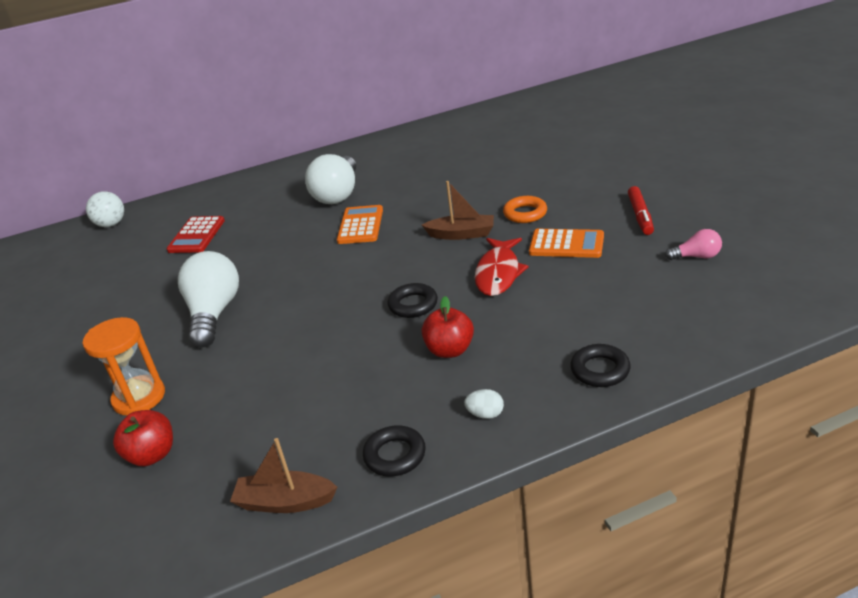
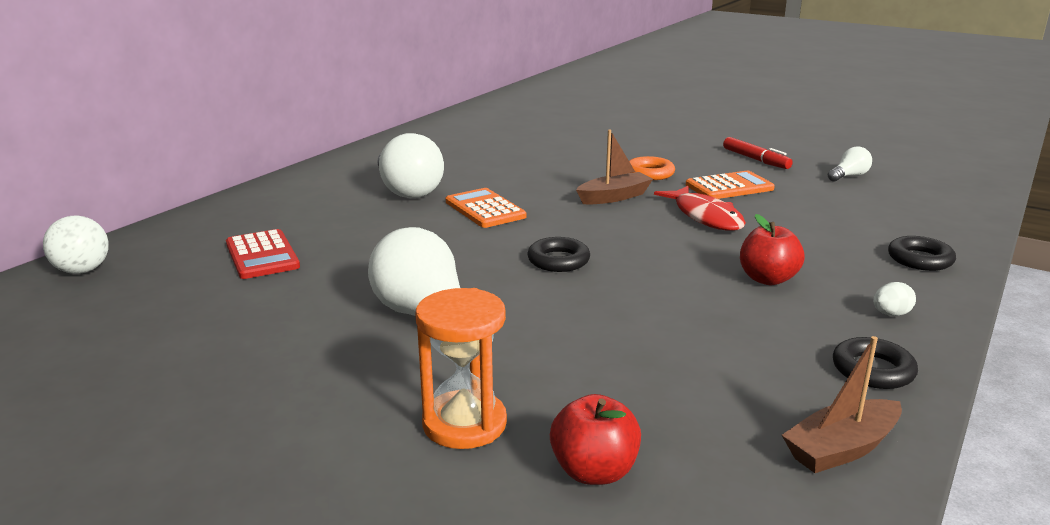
camera: 40 degrees left, 10 degrees down
(413, 305) = (664, 256): black ring -> black ring (558, 260)
(696, 256) = (849, 176): pink light bulb -> white light bulb

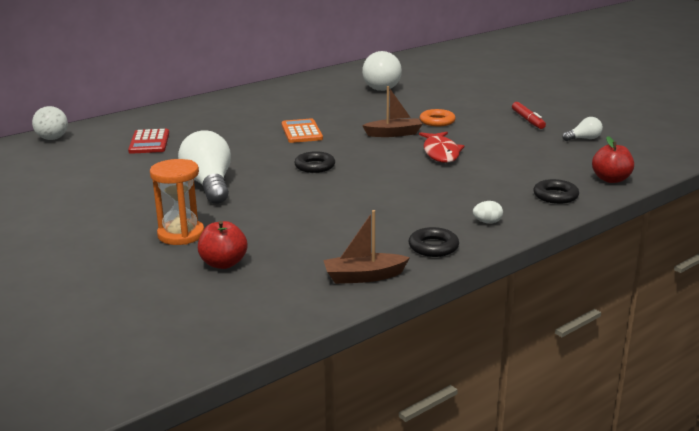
camera: 20 degrees right, 0 degrees up
(407, 190) = (265, 115): white light bulb -> white light bulb (380, 86)
(729, 187) = (482, 136): orange calculator -> none
(767, 279) = (433, 193): red apple -> red apple (611, 179)

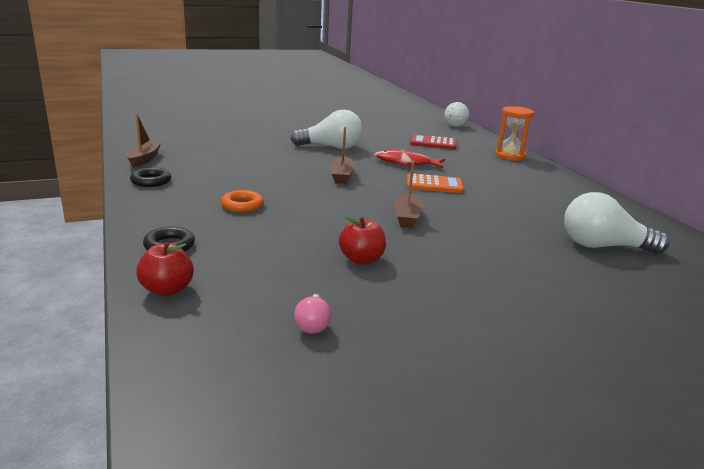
camera: 105 degrees right, 0 degrees up
(181, 235) = (259, 135): orange hourglass -> orange hourglass (510, 156)
(223, 263) = (209, 138): red apple -> red apple (361, 260)
(315, 166) = (342, 176): black ring -> brown boat
(437, 121) = (439, 247): orange ring -> orange ring (242, 205)
(440, 153) = (334, 225): red fish -> red fish (406, 163)
(487, 222) = (161, 205): white egg -> none
(528, 120) = (418, 307): red marker -> none
(584, 139) = (313, 324): white light bulb -> pink light bulb

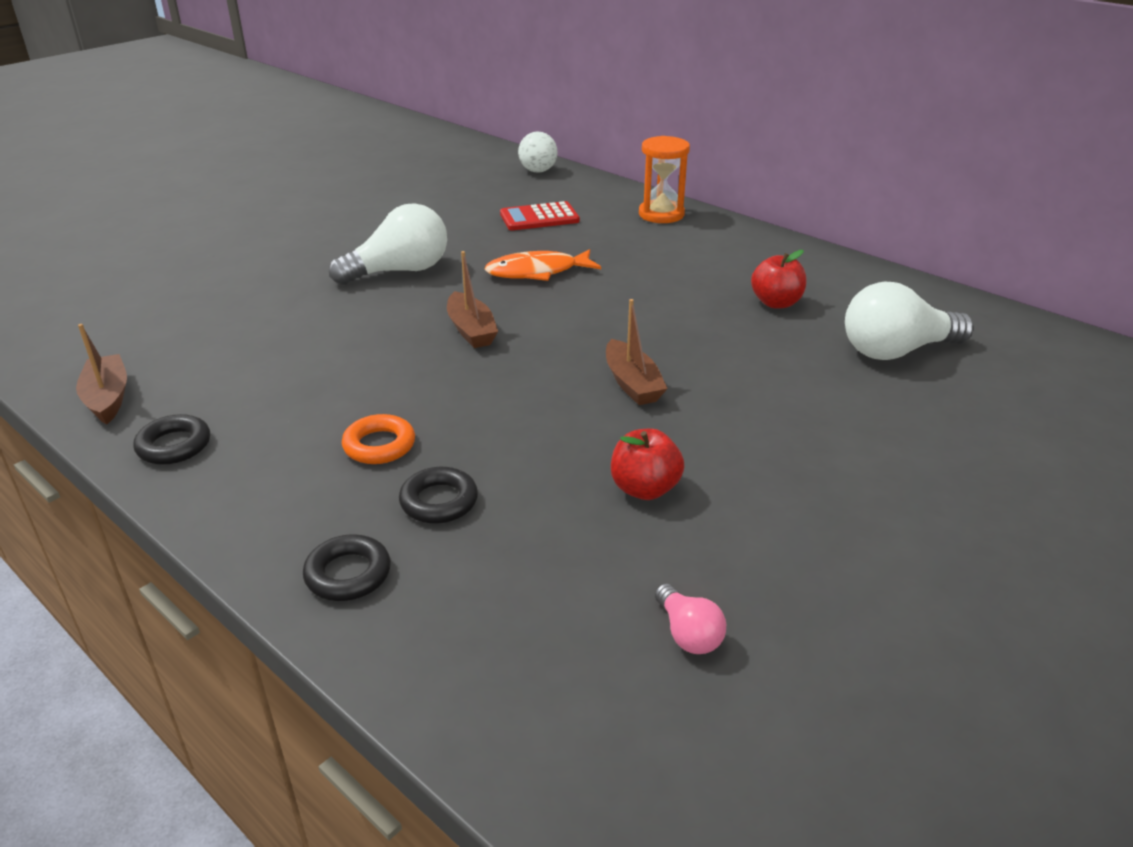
camera: 25 degrees left, 10 degrees up
(167, 290) = (433, 663): red apple -> red apple (776, 303)
(245, 233) = (439, 501): none -> black ring
(406, 163) = (537, 272): red fish -> orange fish
(434, 185) = (612, 305): orange calculator -> none

